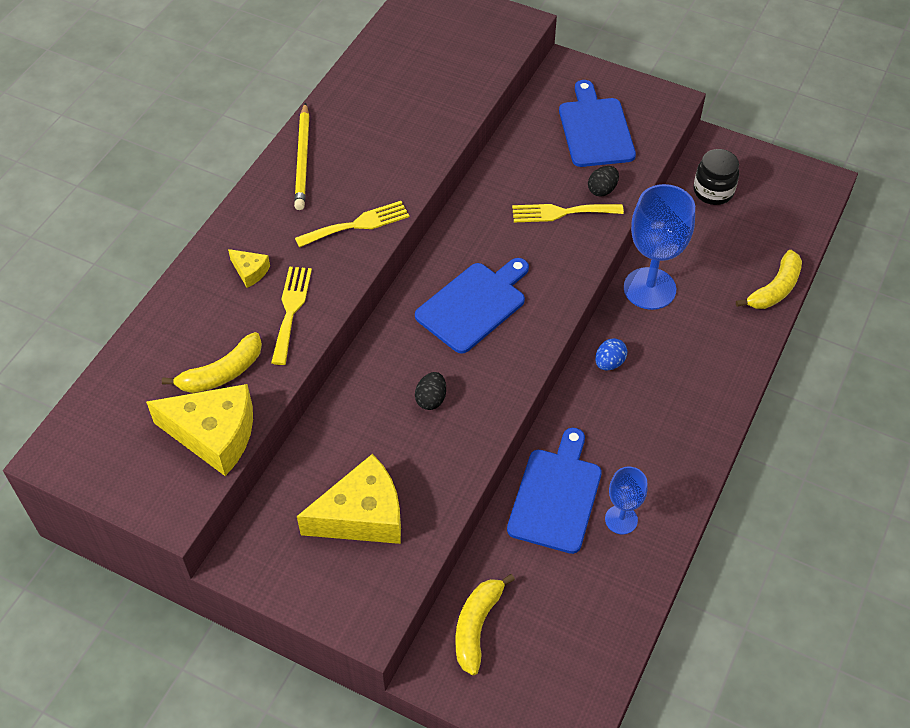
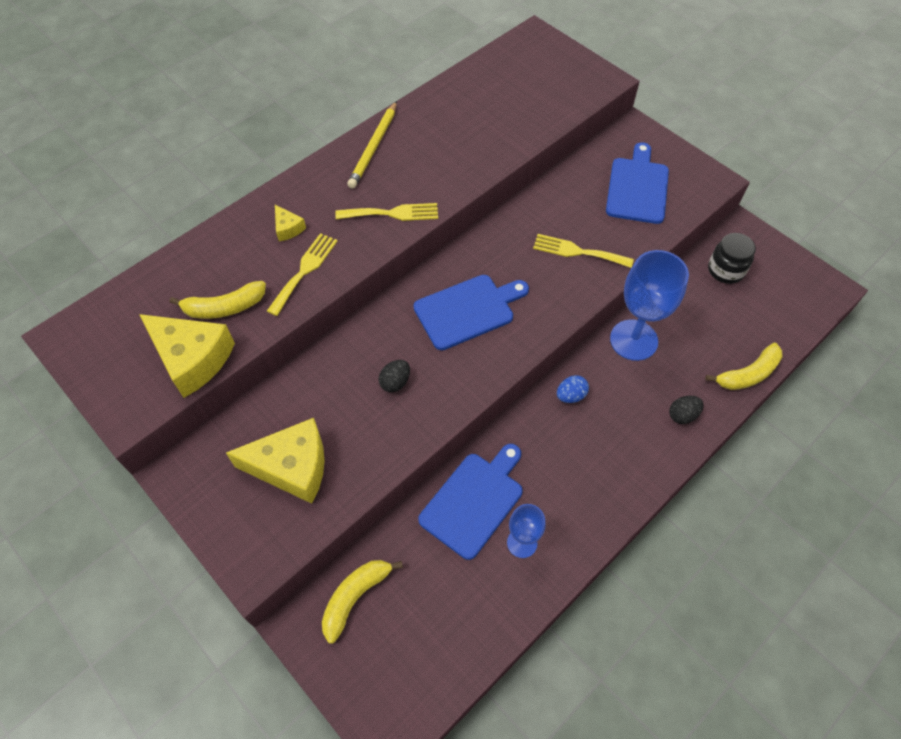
camera: 20 degrees right, 5 degrees up
(602, 190) = (621, 241): black egg -> black egg (682, 415)

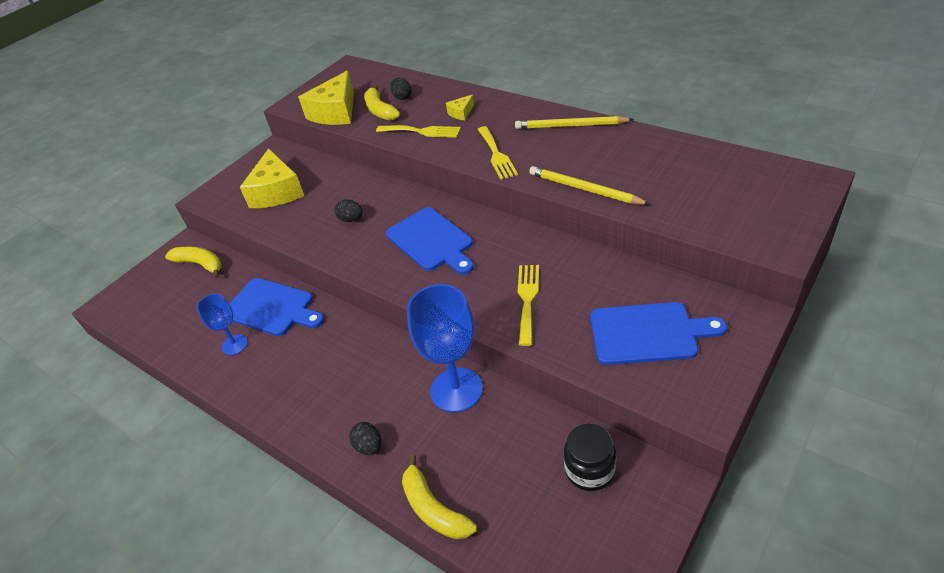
camera: 85 degrees right, 15 degrees down
(207, 280) = (402, 97): none -> black egg
(484, 163) = (584, 189): none -> yellow pencil
(570, 395) = (379, 350): blue egg -> none

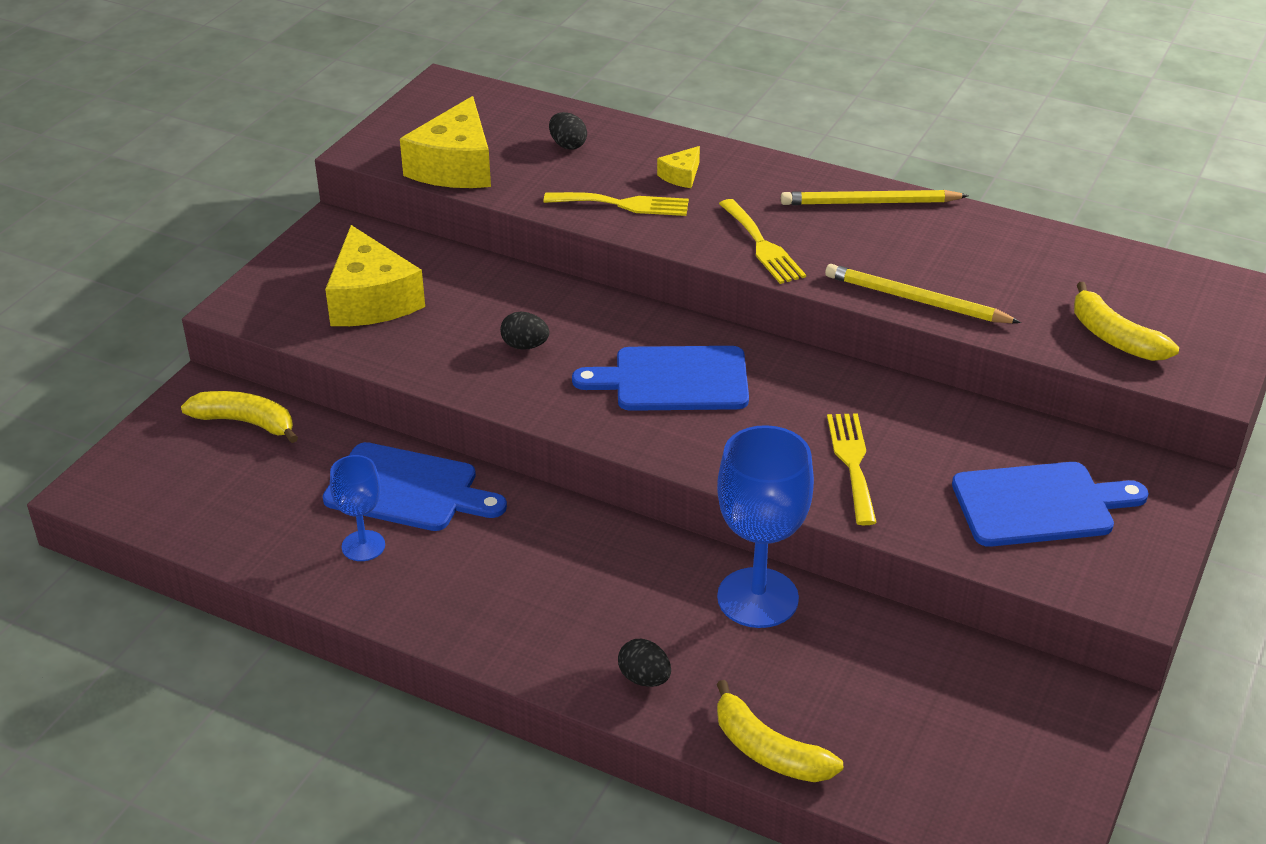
camera: 15 degrees left, 5 degrees down
(380, 110) = (536, 166): yellow banana -> yellow banana (1114, 338)
(431, 241) = (674, 380): blue cutting board -> blue cutting board turned 135 degrees clockwise
(589, 470) = (980, 691): black jar -> none

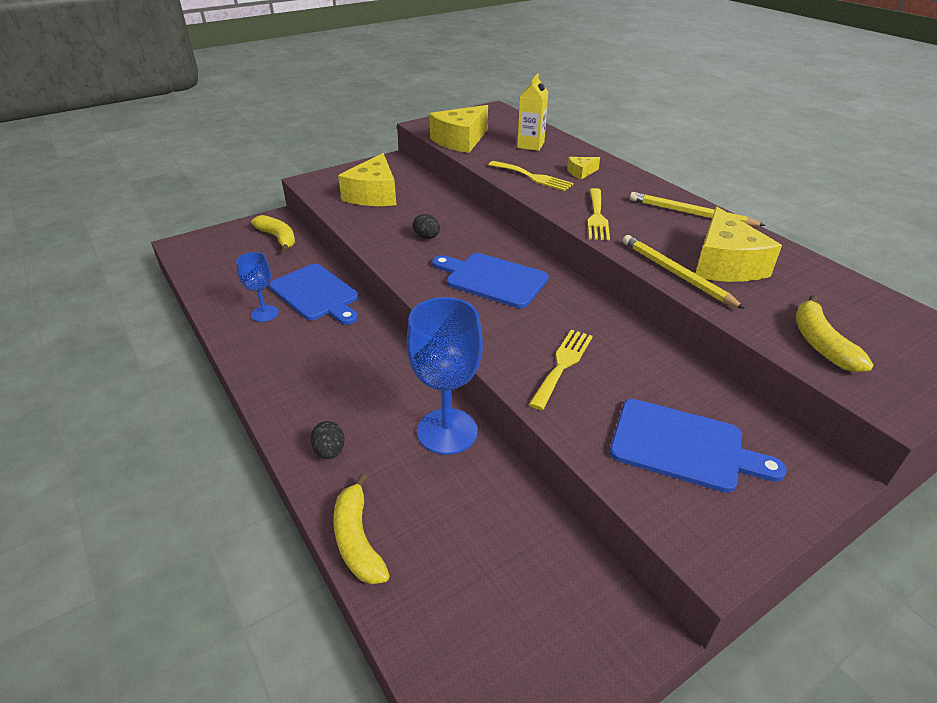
camera: 30 degrees right, 0 degrees up
(568, 145) = (530, 145): black egg -> yellow carton
(958, 268) = (724, 264): none -> yellow cheese

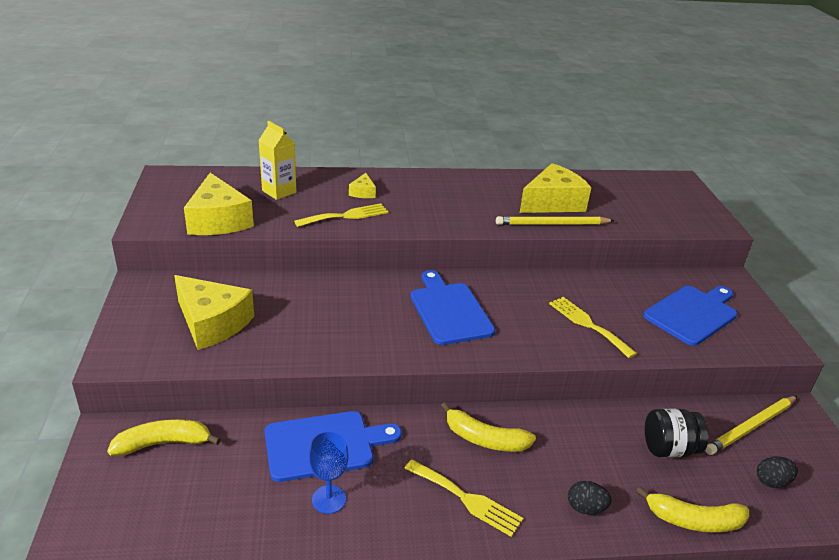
camera: 65 degrees left, 5 degrees down
(427, 237) = (342, 320): black egg -> black egg (772, 481)
(447, 431) = (592, 426): blue goblet -> none
(456, 499) = (669, 449): none -> black jar
(493, 279) = (449, 311): blue cutting board -> blue cutting board turned 105 degrees clockwise
(597, 217) = (446, 218): yellow fork -> yellow fork (466, 499)
(691, 213) = (475, 182): yellow pencil -> yellow pencil (751, 427)
(724, 264) = (552, 202): yellow cheese -> yellow cheese turned 60 degrees counterclockwise
(821, 343) = (657, 216): yellow banana -> yellow banana (485, 439)

